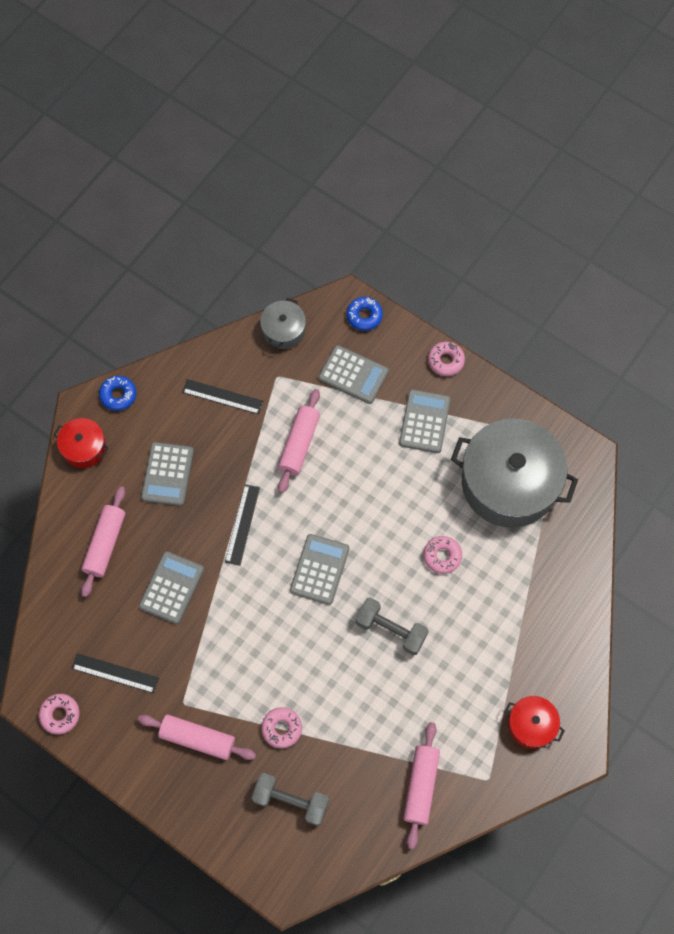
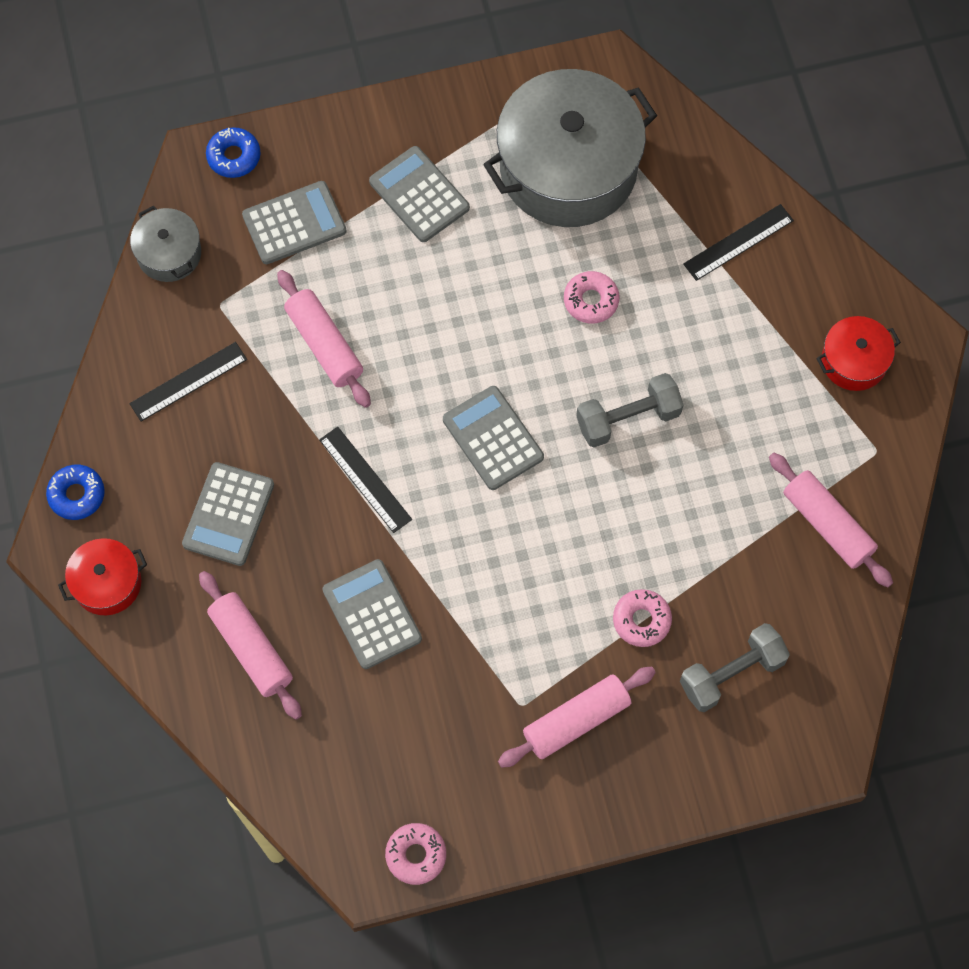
camera: 50 degrees left, 0 degrees up
(115, 673) = (419, 755): black ruler -> black ruler (738, 242)
(167, 474) = (228, 514): grey calculator -> grey calculator turned 60 degrees clockwise
(446, 361) = (368, 117): pink donut -> none

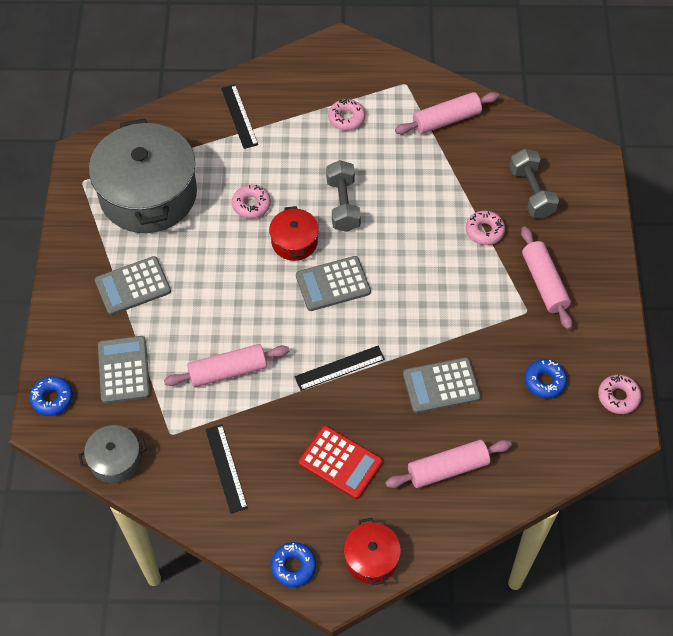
camera: 75 degrees left, 10 degrees down
(228, 514) = (340, 462): grey calculator -> red calculator
(414, 750) = (544, 381): none -> blue donut
(783, 385) = (346, 118): none -> pink donut
(854, 361) = (342, 79): red pot -> red pot (294, 242)

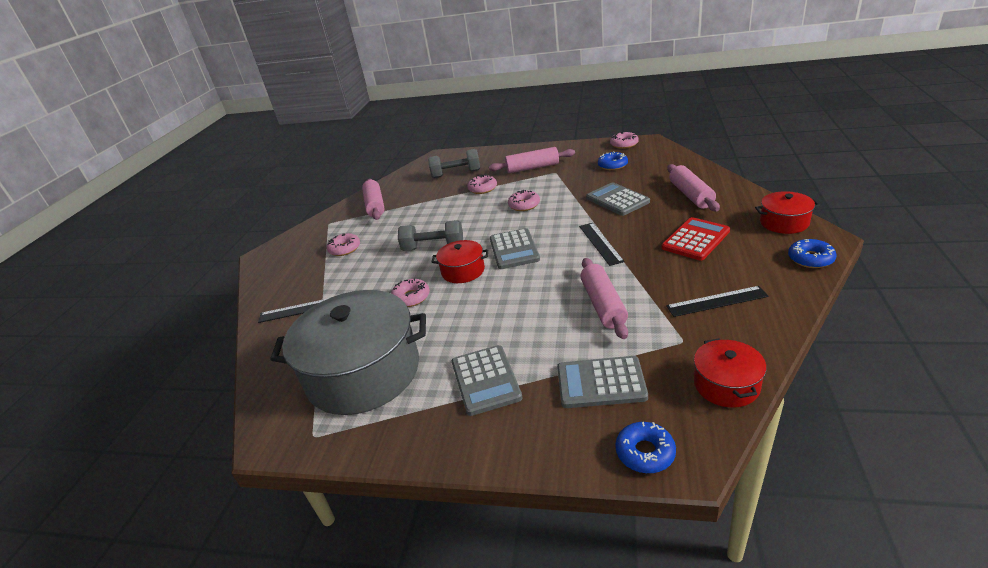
camera: 75 degrees left, 25 degrees down
(115, 460) = (726, 385): grey pot -> red pot
(435, 283) = (524, 205): none -> pink donut
(441, 386) = (617, 200): grey calculator -> grey calculator turned 150 degrees clockwise

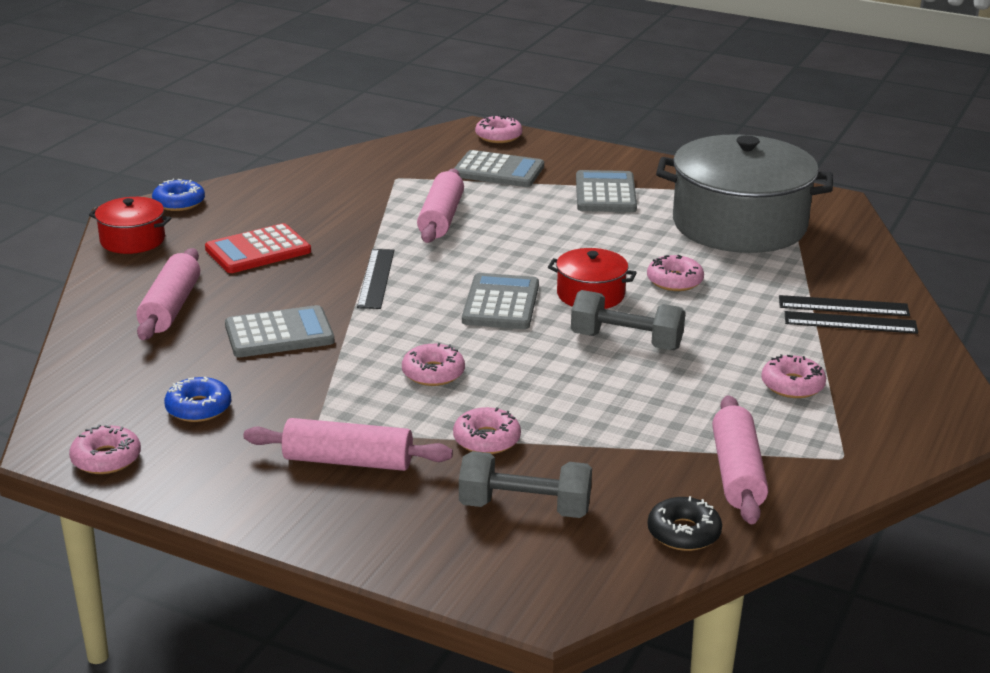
camera: 170 degrees left, 5 degrees down
(396, 183) = (683, 533): none -> black donut
(617, 200) = (279, 333): grey calculator -> grey calculator turned 90 degrees counterclockwise
(645, 452) = (498, 136): blue donut -> pink donut
(716, 301) = (325, 194): black ruler -> black ruler (850, 323)
(726, 385) = (397, 150): red pot -> none

